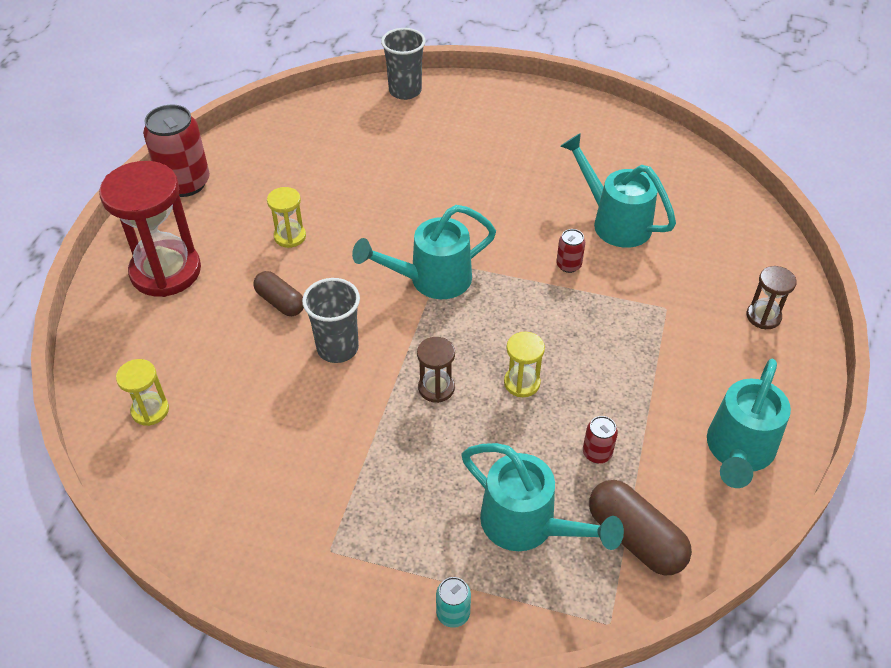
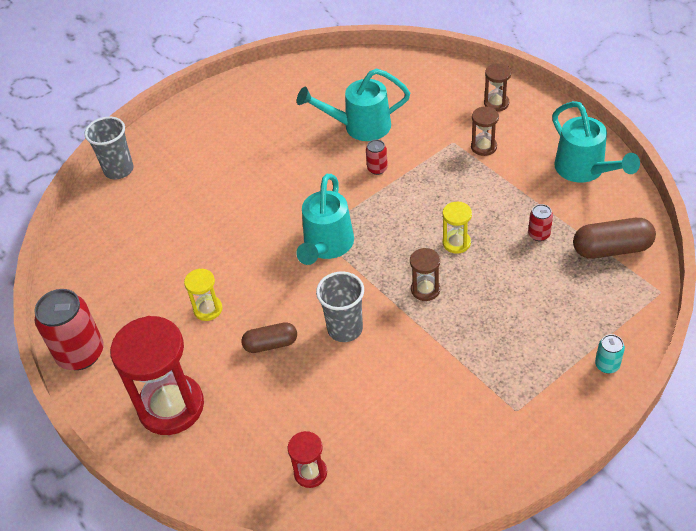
camera: 50 degrees left, 0 degrees up
(150, 410) = (310, 473): yellow hourglass -> red hourglass
(527, 525) = (567, 296): turquoise watering can -> none
(684, 338) = (483, 147): none -> brown hourglass

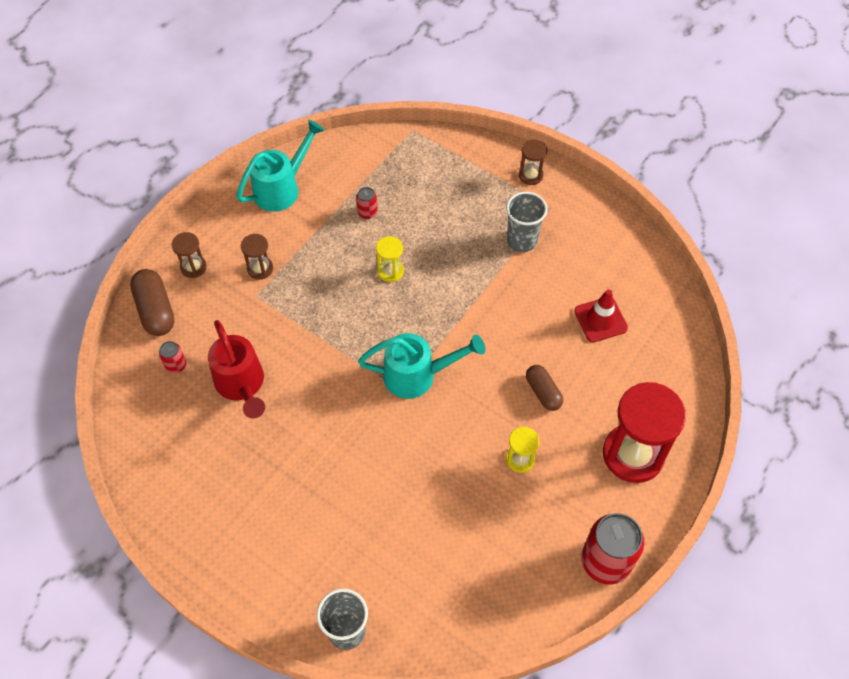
camera: 110 degrees left, 10 degrees up
(310, 473) = (653, 329): red hourglass -> none
(340, 421) = (600, 319): none -> red traffic cone
(345, 329) = (509, 337): grey cup -> grey cup (522, 240)
(360, 126) = (241, 384): turquoise watering can -> red watering can
(377, 169) = (304, 354): red can -> red can (176, 365)
(425, 289) = (450, 285): brown hourglass -> brown hourglass (530, 175)
(607, 365) = (492, 157): turquoise can -> none
(612, 249) = (374, 162): brown capsule -> brown capsule (155, 310)

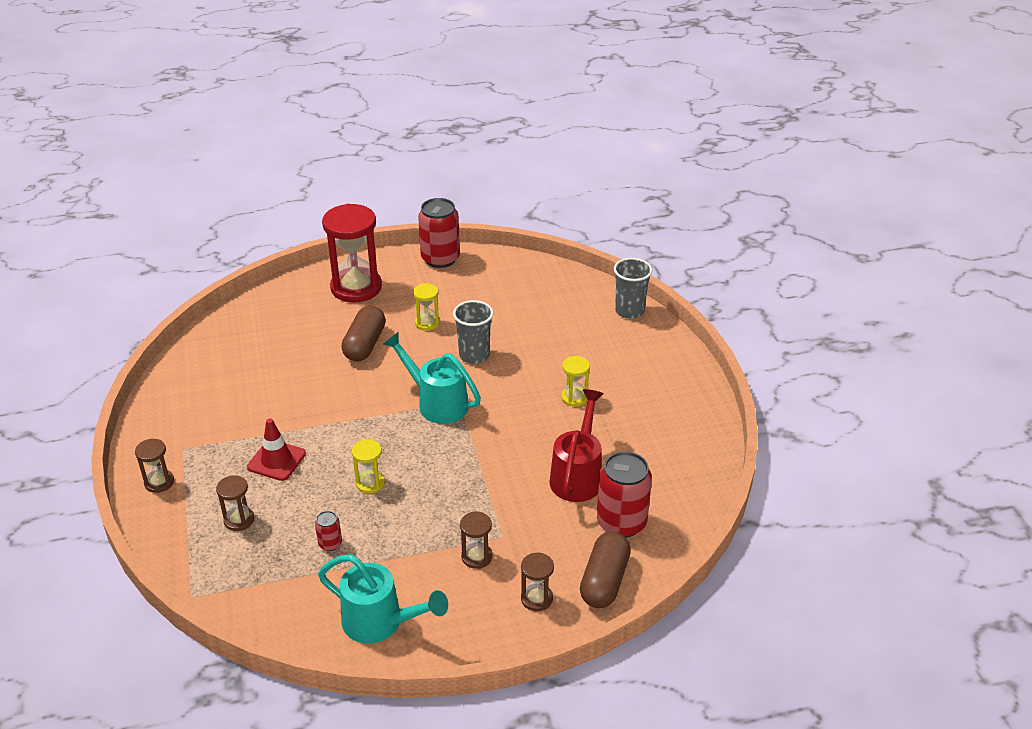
camera: 140 degrees left, 20 degrees down
(176, 365) = (621, 523): red can -> red can, size x2.15
(281, 188) = (380, 622): turquoise watering can -> turquoise watering can turned 150 degrees counterclockwise
(308, 466) = (574, 398): none -> yellow hourglass
(445, 188) = (239, 520): none -> brown hourglass
(522, 240) = (241, 439): grey cup -> grey cup (474, 355)
(543, 392) = (365, 344): brown capsule -> brown capsule, size x1.52
(600, 319) = (267, 358): red traffic cone -> red traffic cone (276, 460)

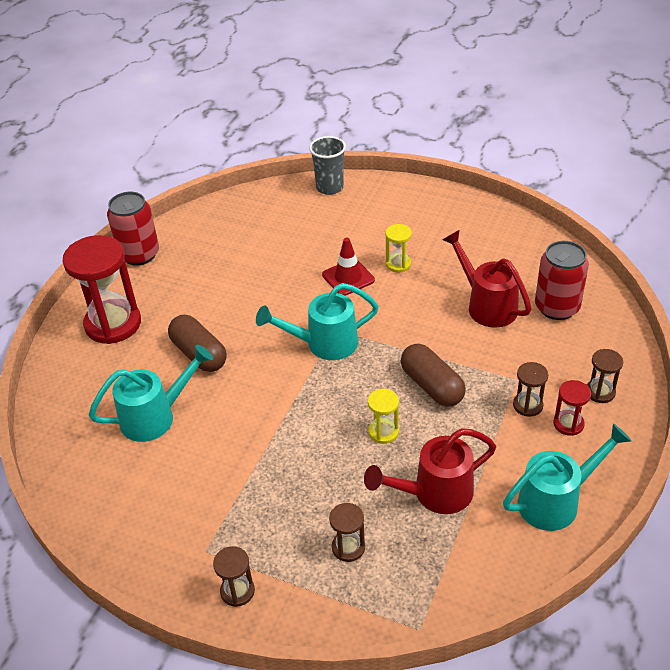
camera: 50 degrees left, 5 degrees up
(276, 460) = (293, 484): red traffic cone -> red traffic cone (348, 277)
(284, 357) = (155, 417): none -> turquoise watering can
(330, 543) = (435, 493): red can -> red watering can
(427, 323) = (215, 302): yellow hourglass -> none
(474, 355) = (288, 294): grey cup -> none
(477, 593) = (568, 424): none -> red hourglass
(604, 581) = (609, 346): brown capsule -> brown capsule (432, 386)

